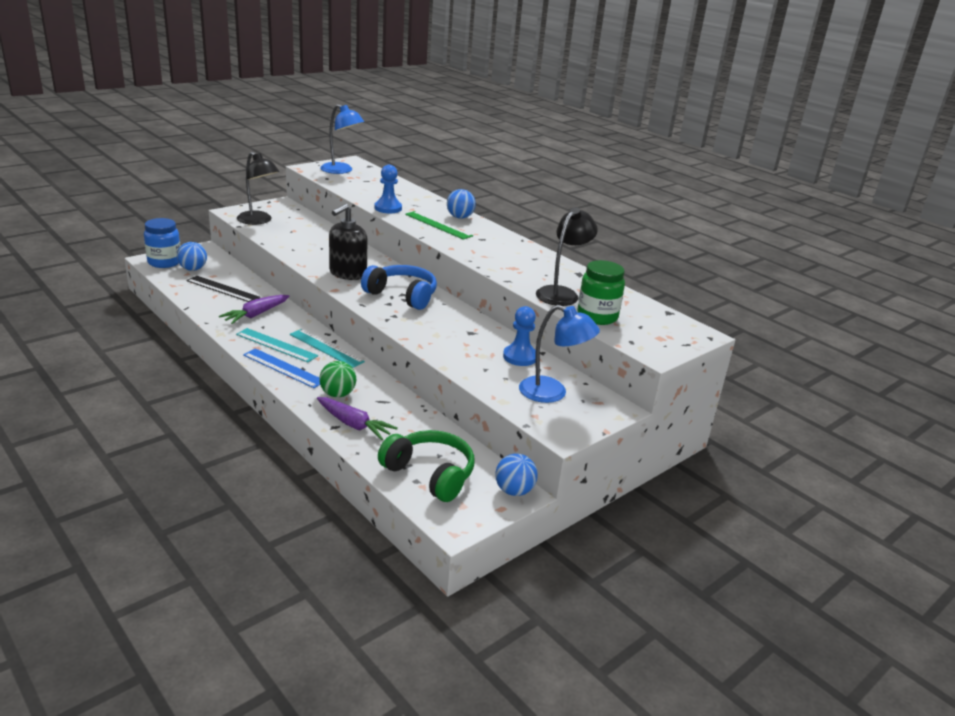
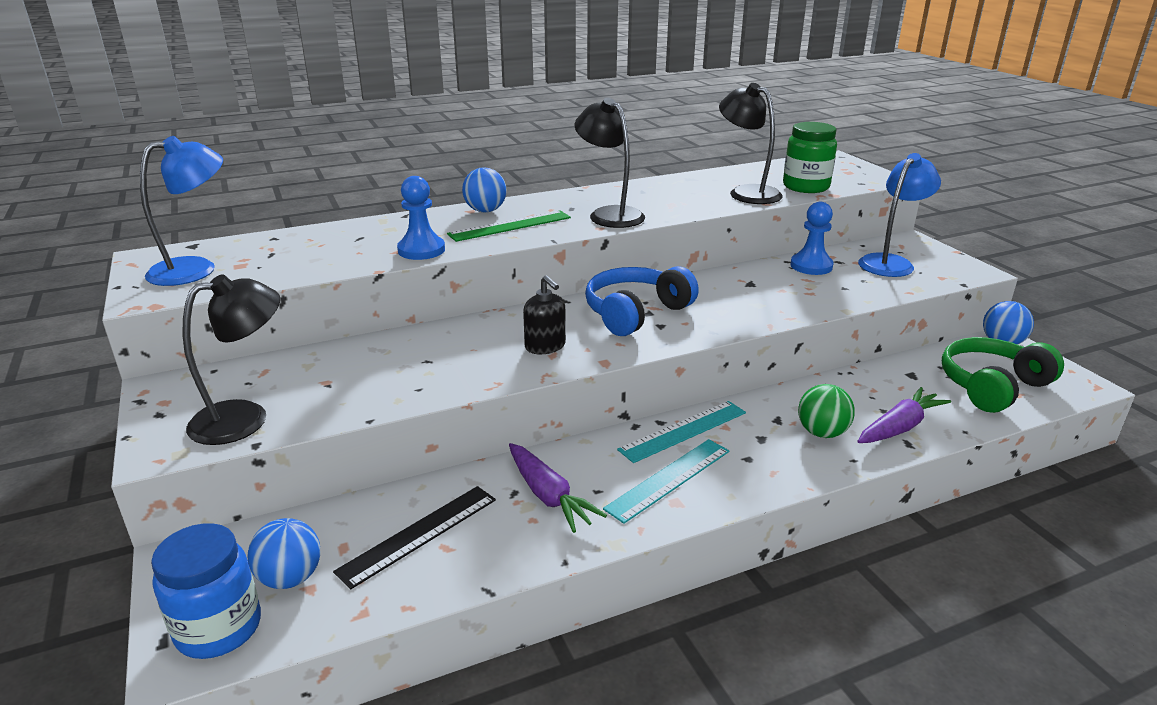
camera: 70 degrees left, 0 degrees up
(283, 368) = (747, 477): blue ruler -> none
(347, 273) = (545, 346): black soap dispenser -> black soap dispenser, size x0.63
(477, 250) = (609, 214): none -> black lamp

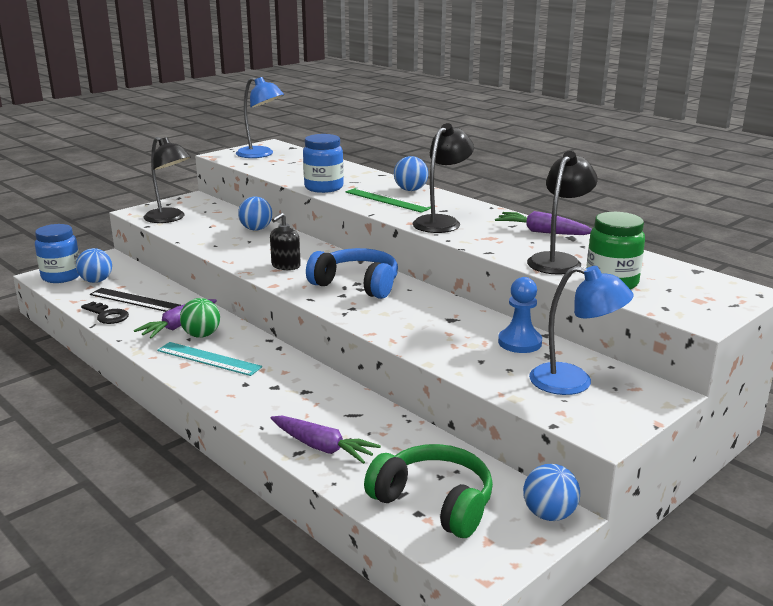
camera: 70 degrees right, 5 degrees down
(384, 350) = (256, 229): none -> blue ball
(421, 250) = (324, 187): blue pawn -> blue jar
(460, 570) = (107, 315): none -> black key
(670, 185) = (542, 232): none -> purple carrot
(683, 431) = (270, 356): turquoise ruler -> none
(822, 433) = (295, 411): green ball -> green ball (201, 335)

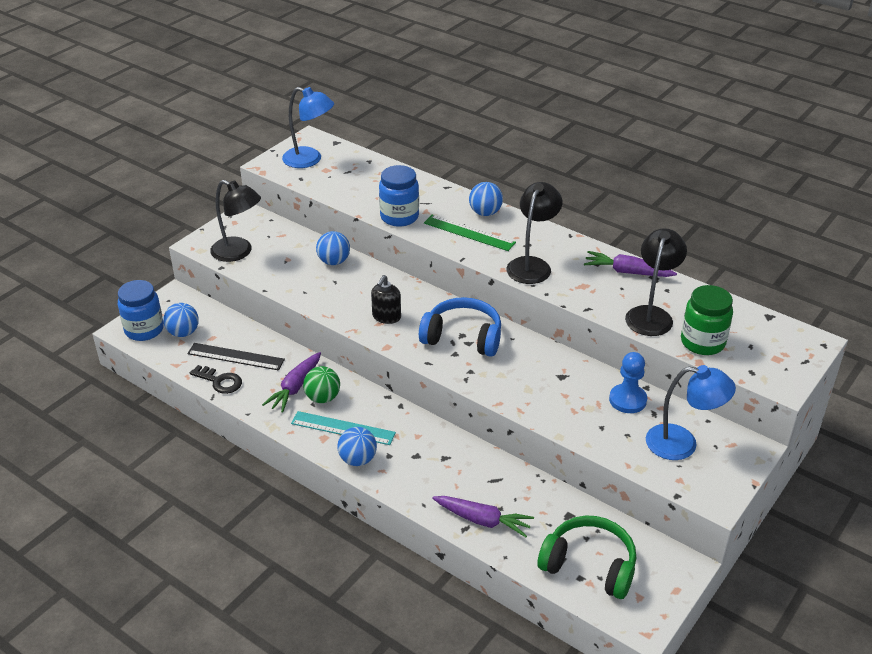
camera: 10 degrees left, 15 degrees up
(549, 514) = (678, 565): blue ball -> blue ball (358, 459)

